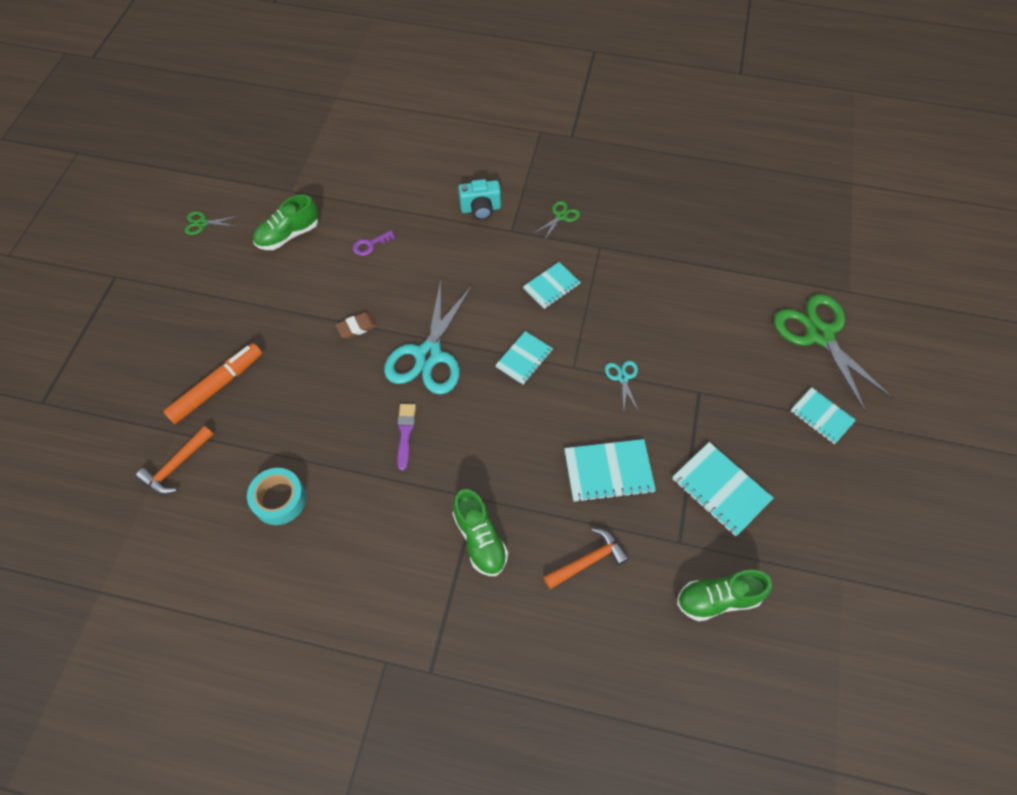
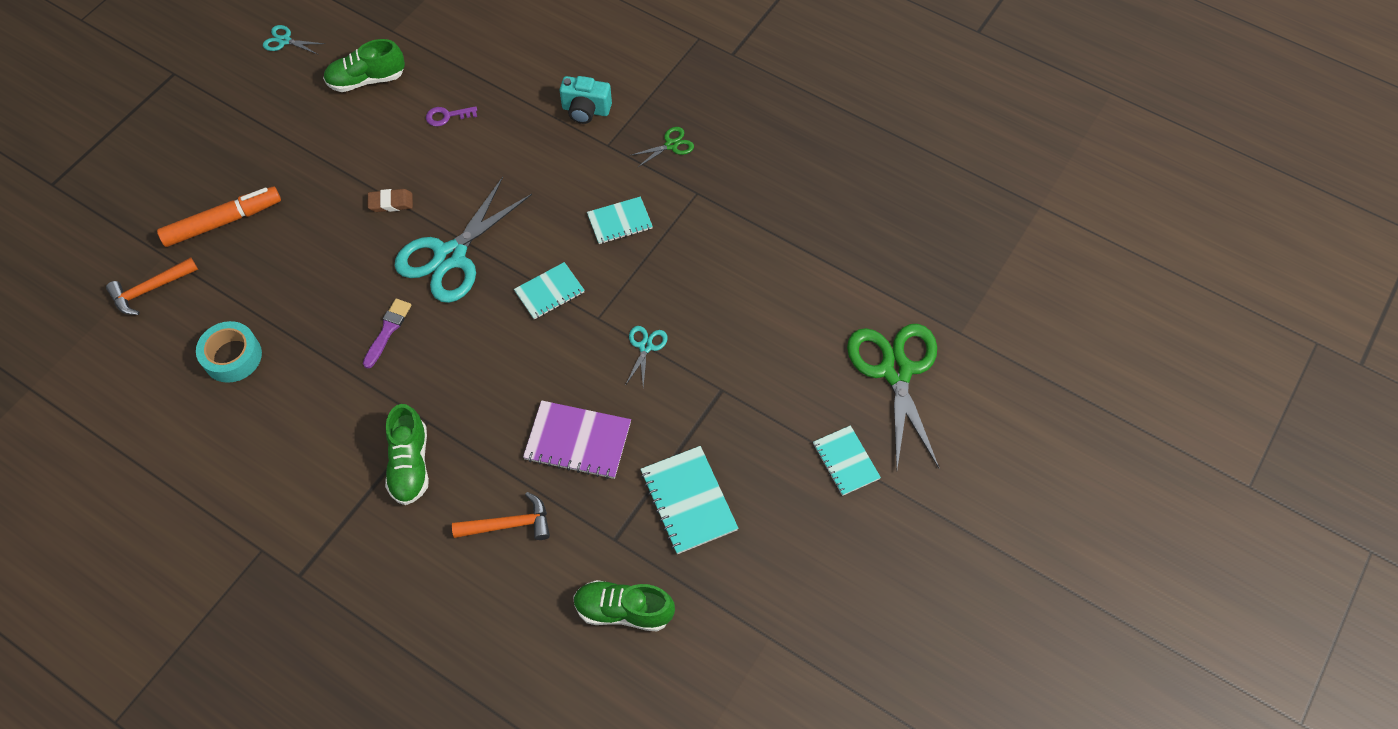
camera: 20 degrees right, 0 degrees up
(202, 223) = (284, 41): green scissors -> turquoise scissors
(608, 471) = (578, 441): turquoise notebook -> purple notebook

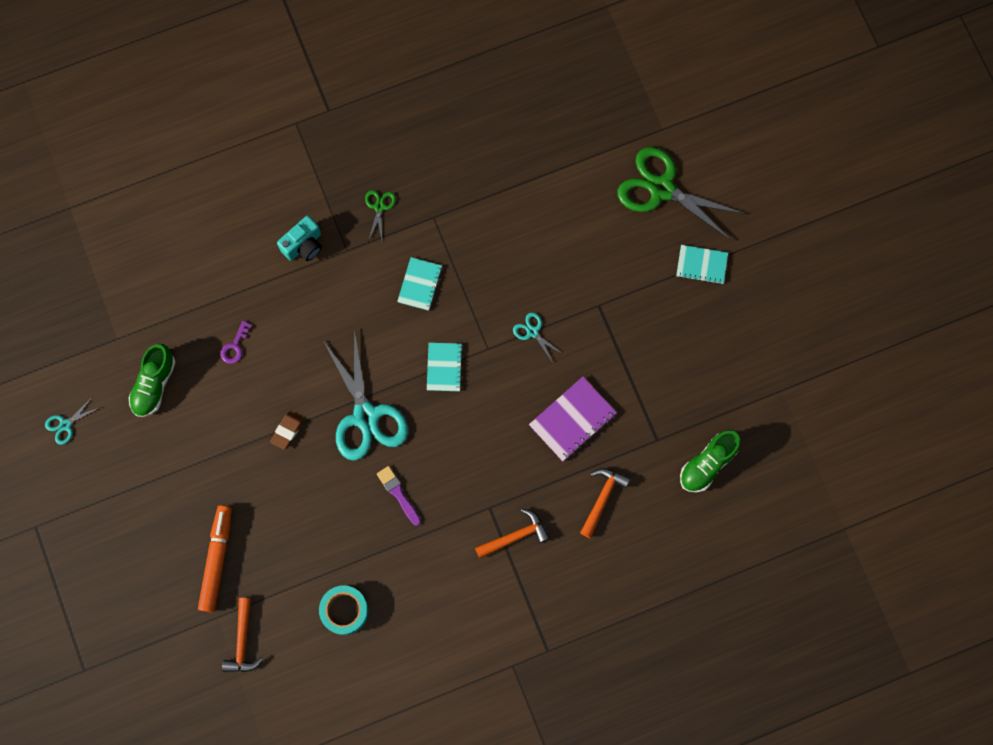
camera: 55 degrees left, 15 degrees up
(410, 464) = (515, 536): green shoe -> orange hammer
(688, 501) = (662, 378): turquoise notebook -> none

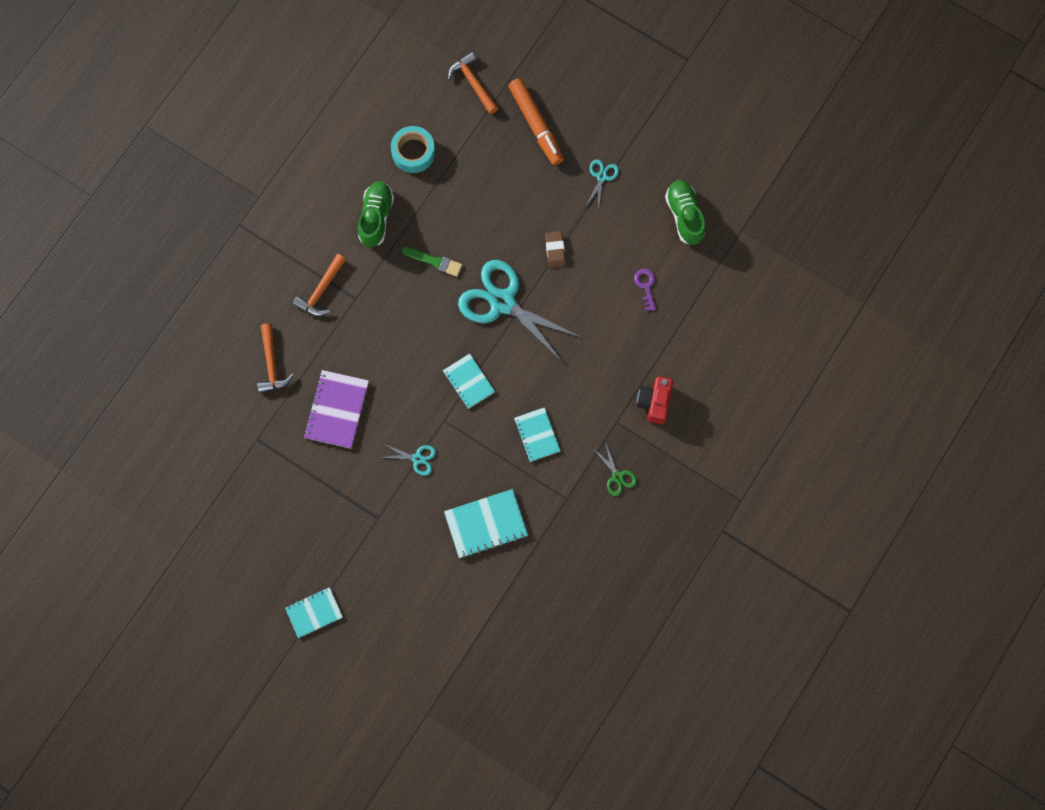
camera: 145 degrees right, 0 degrees up
(65, 425) = (726, 142): turquoise scissors -> turquoise scissors (601, 177)
(303, 245) = (654, 402): turquoise camera -> red camera
(398, 494) = (434, 261): purple brush -> green brush
(513, 241) = (486, 524): none -> turquoise notebook
(661, 189) = (392, 658): green scissors -> none
(707, 464) = (204, 447): green shoe -> green shoe (376, 217)

